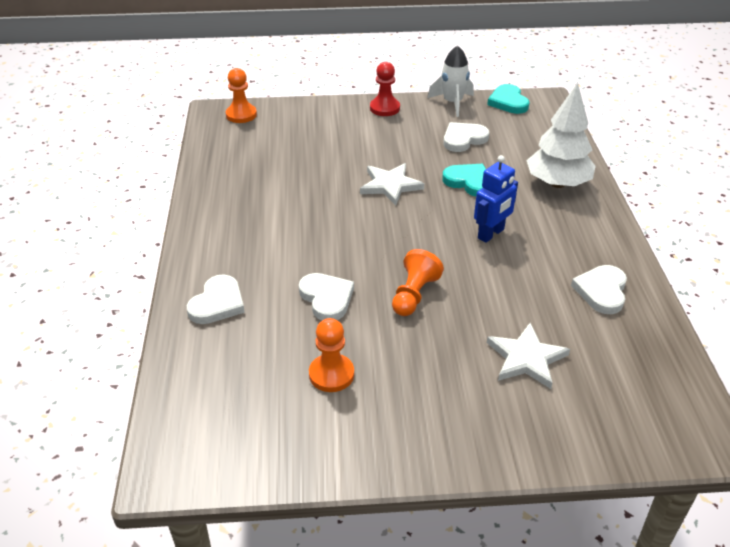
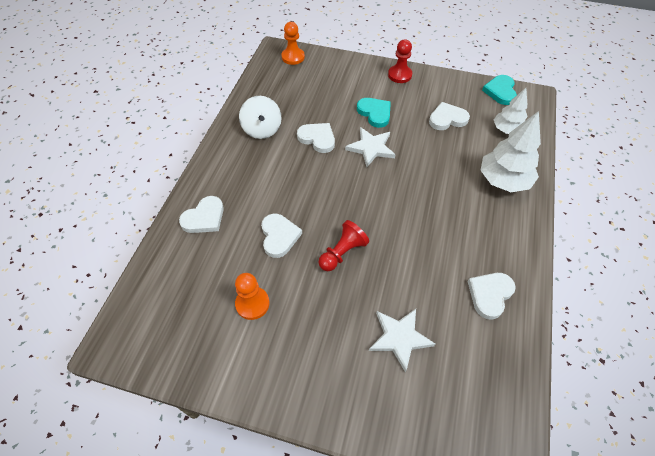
camera: 20 degrees right, 15 degrees up
(243, 196) = (262, 129): none -> white spinning top
(319, 190) = (317, 138): none -> white heart
(414, 295) = (342, 252): orange pawn -> red pawn
(452, 103) = (454, 82): white rocket -> none
(469, 182) = (433, 160): turquoise heart -> turquoise heart (375, 113)
(491, 234) = (427, 214): blue robot -> none
(535, 136) = (507, 130): none -> white tree

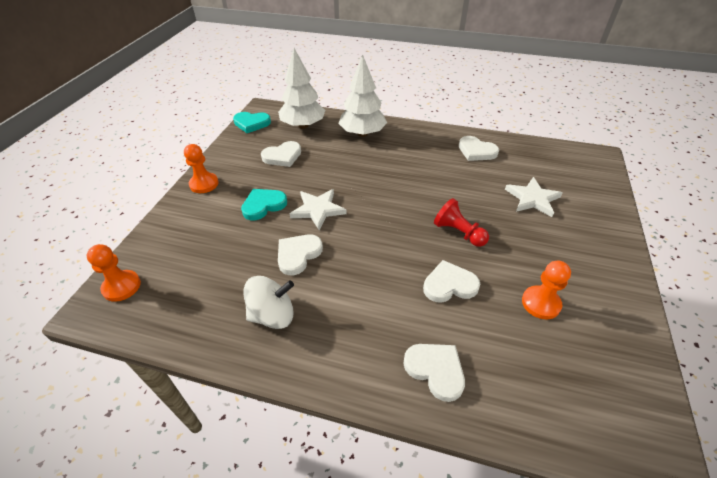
camera: 90 degrees left, 10 degrees down
(399, 75) = (204, 184): red pawn -> orange pawn
(447, 119) = (282, 156): white heart -> white heart turned 105 degrees counterclockwise
(507, 130) = (303, 125): white tree -> white tree, size x1.58

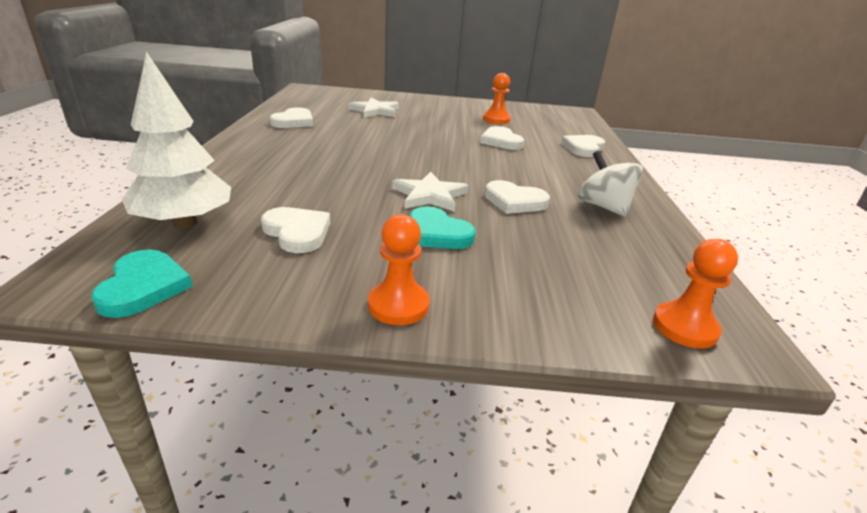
camera: 105 degrees left, 15 degrees down
(362, 133) = (234, 174): white tree -> none
(458, 232) = (434, 135): red pawn -> none

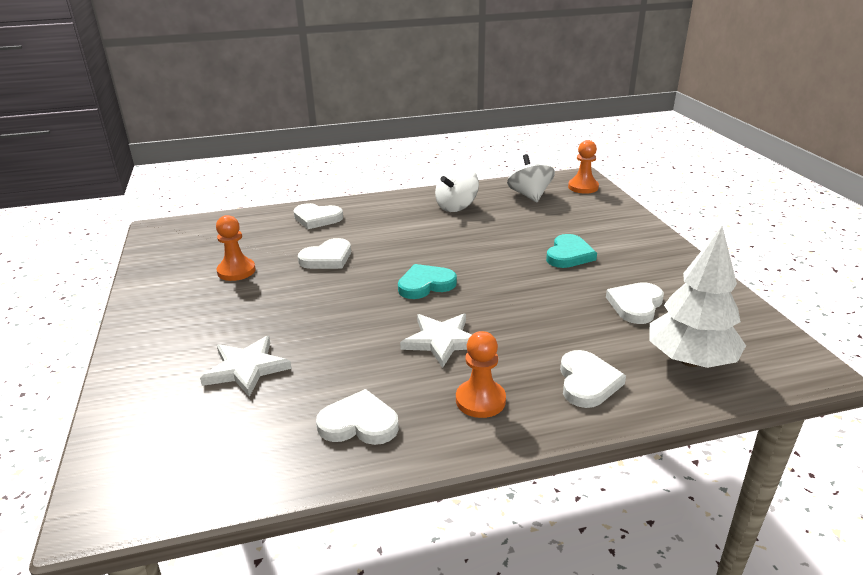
camera: 105 degrees left, 0 degrees up
(143, 287) = (765, 333): turquoise heart -> turquoise heart (425, 284)
(398, 305) = (661, 250): orange pawn -> orange pawn (480, 400)
(429, 195) = (509, 269): white star -> white star (442, 341)
(514, 201) = (482, 236): white heart -> white heart (587, 382)
(640, 263) = (529, 195): none -> white spinning top

